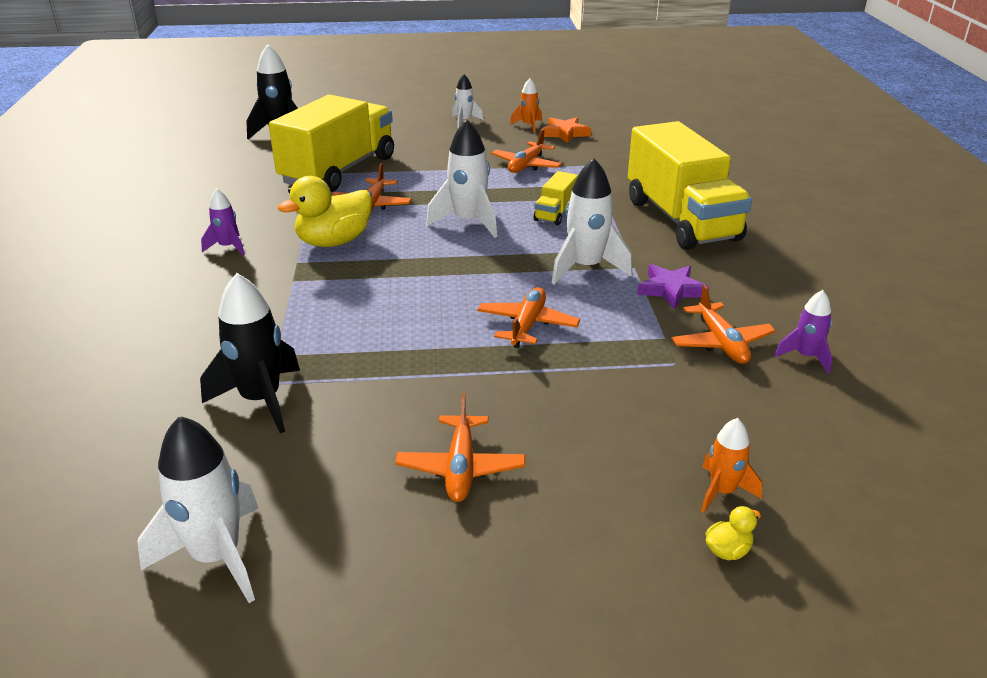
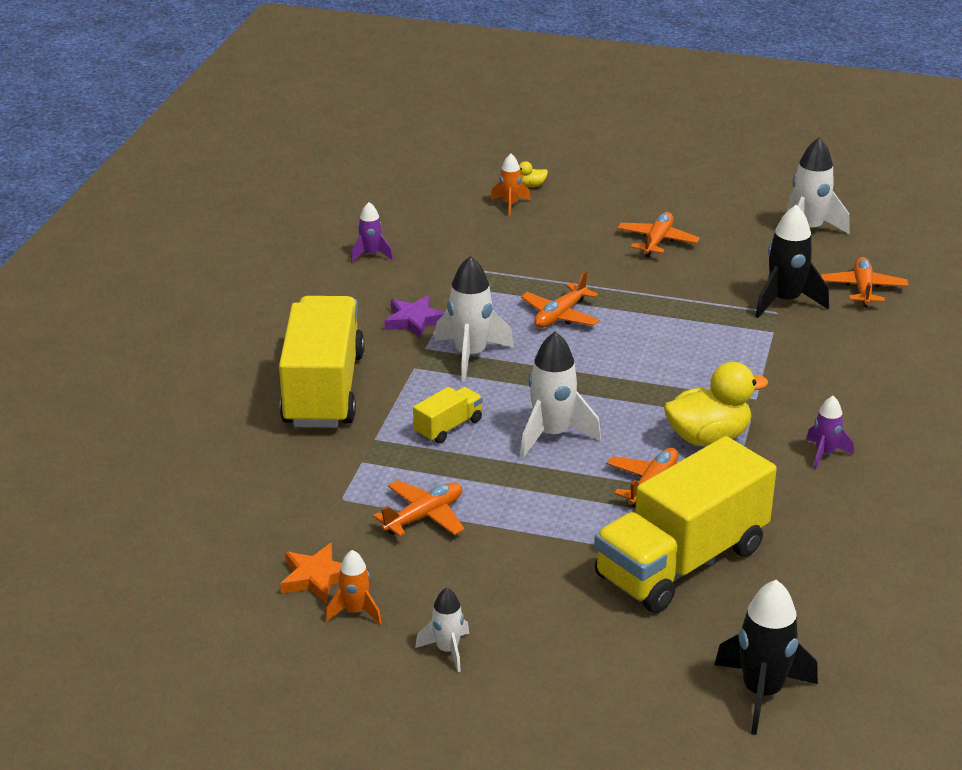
camera: 160 degrees left, 0 degrees up
(721, 342) = (420, 275): orange plane -> orange plane (863, 289)

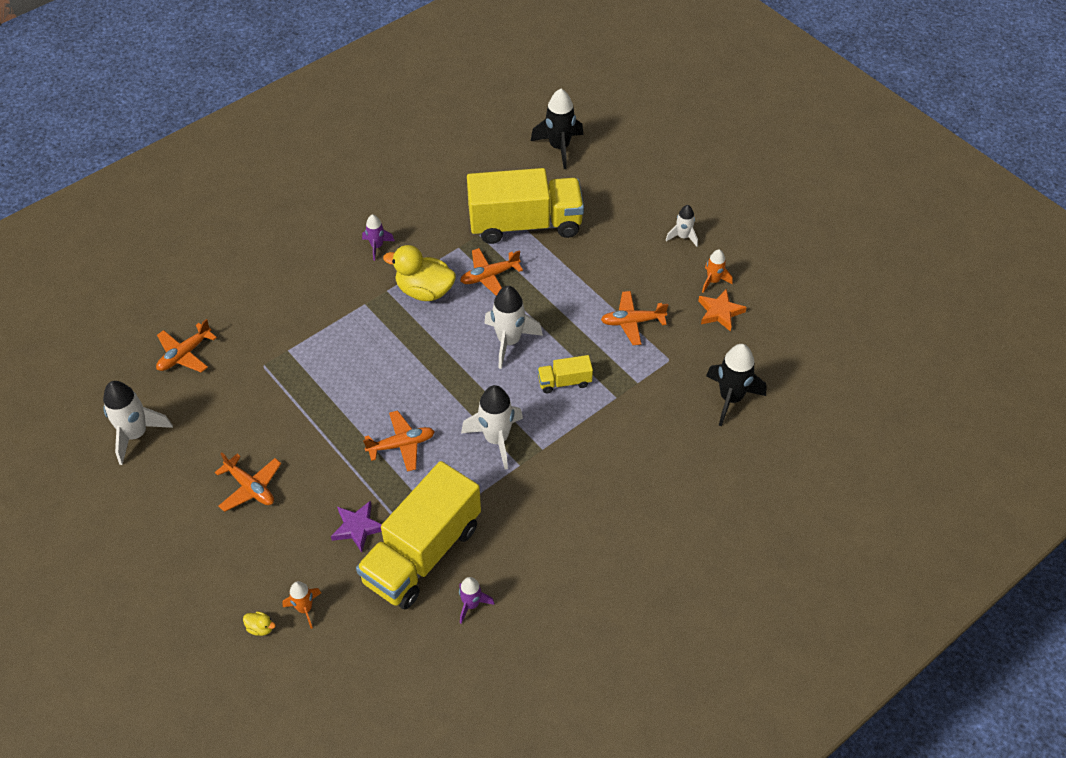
camera: 145 degrees left, 20 degrees up
(324, 390) = (617, 461): yellow truck -> yellow truck (422, 553)
(414, 321) = (503, 499): purple star -> purple star (358, 527)
(657, 241) = (250, 487): orange plane -> orange plane turned 105 degrees counterclockwise
(785, 301) = (246, 372): black rocket -> black rocket (730, 398)

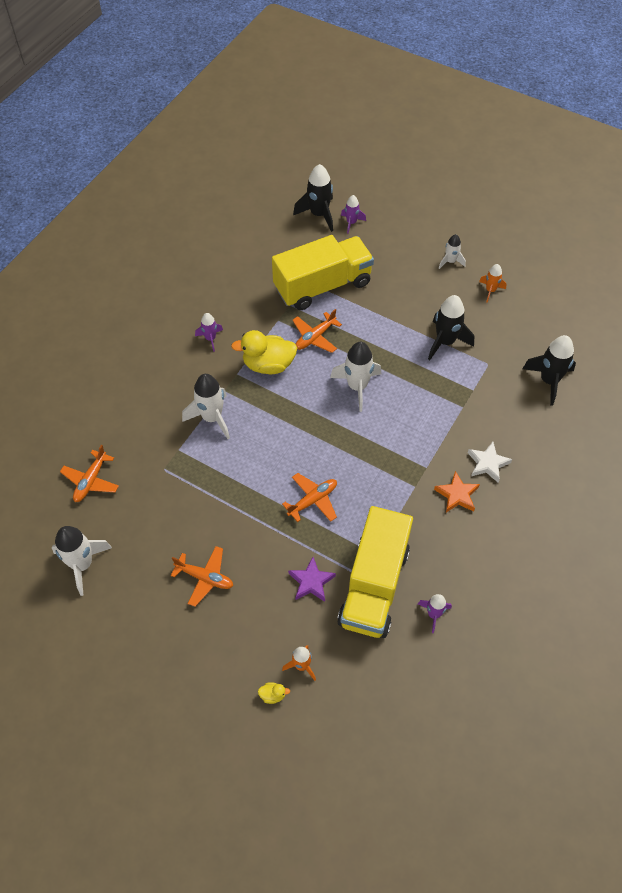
camera: 20 degrees left, 5 degrees up
(496, 439) = (386, 471): white rocket -> white rocket (212, 418)
(564, 382) = (417, 407): yellow truck -> none
(591, 166) = (351, 223): none -> purple rocket
(613, 466) = (487, 463): none -> white star
(632, 322) = (445, 342): orange plane -> black rocket
(720, 312) = (507, 314): orange star -> orange star (457, 495)

